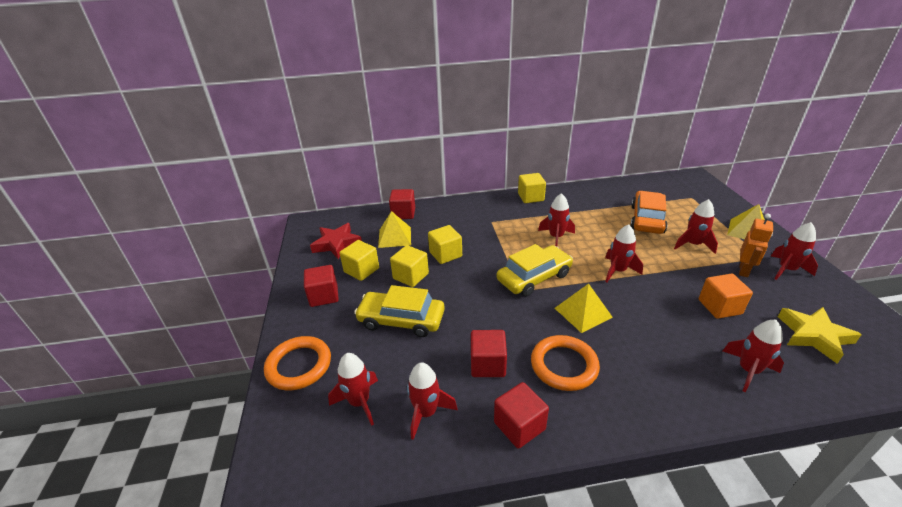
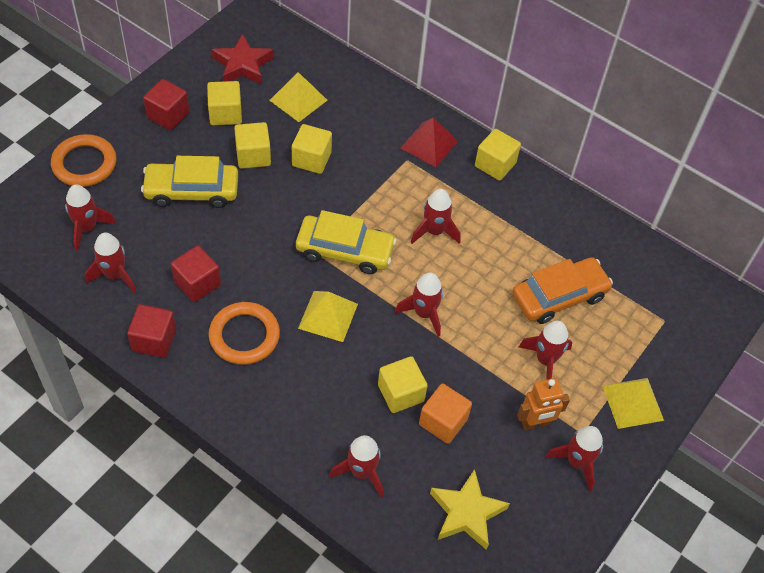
camera: 40 degrees right, 20 degrees up
(401, 320) = (192, 191): yellow car -> yellow car turned 60 degrees counterclockwise
(403, 213) = (344, 77): red cube -> none
(490, 210) = (429, 144): none -> red pyramid
(680, 313) = (401, 393): none -> yellow cube

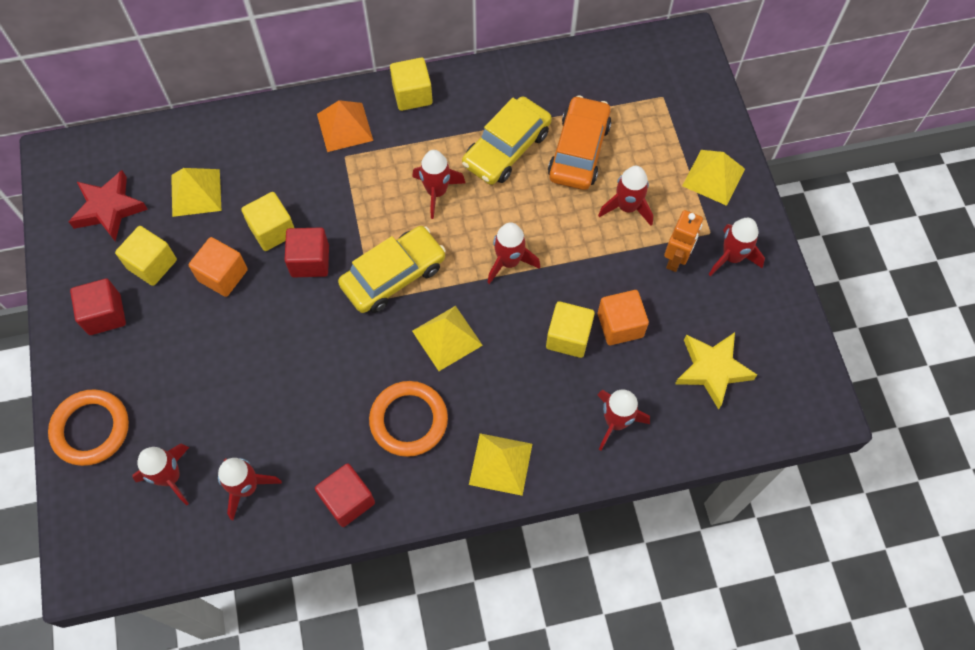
camera: 45 degrees left, 10 degrees up
(192, 191) = (213, 355): yellow car -> yellow car (506, 148)
(197, 283) = (319, 421): red cube -> red cube (310, 261)
(253, 156) = (223, 275): yellow cube -> orange cube
(261, 417) = (500, 464): none -> yellow pyramid
(429, 144) = (344, 127): red pyramid -> orange pyramid

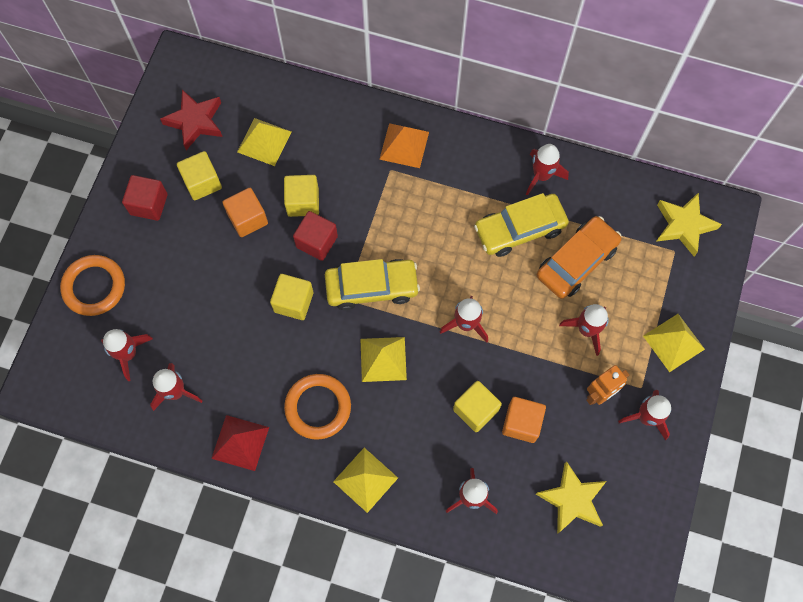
camera: 30 degrees right, 5 degrees up
(347, 500) = (240, 442): red cube -> red pyramid
(412, 94) = (472, 145): yellow cube -> yellow cube (293, 302)
(437, 192) = (444, 237): red rocket -> red rocket (541, 175)
(656, 70) = (683, 225): none -> yellow star

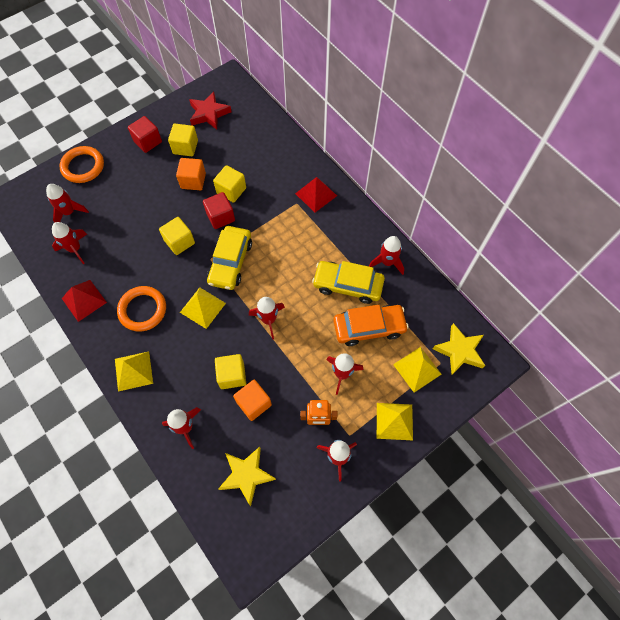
camera: 35 degrees right, 5 degrees down
(264, 141) = (237, 145): yellow pyramid -> yellow pyramid (417, 369)
(372, 287) = (230, 262): yellow car -> yellow car turned 75 degrees clockwise
(404, 145) = (316, 194): orange pyramid -> red pyramid

